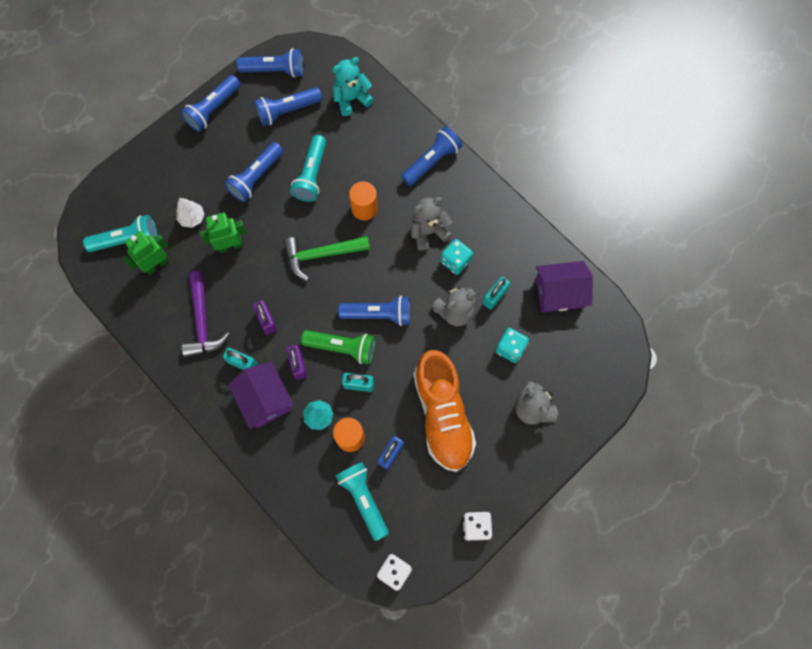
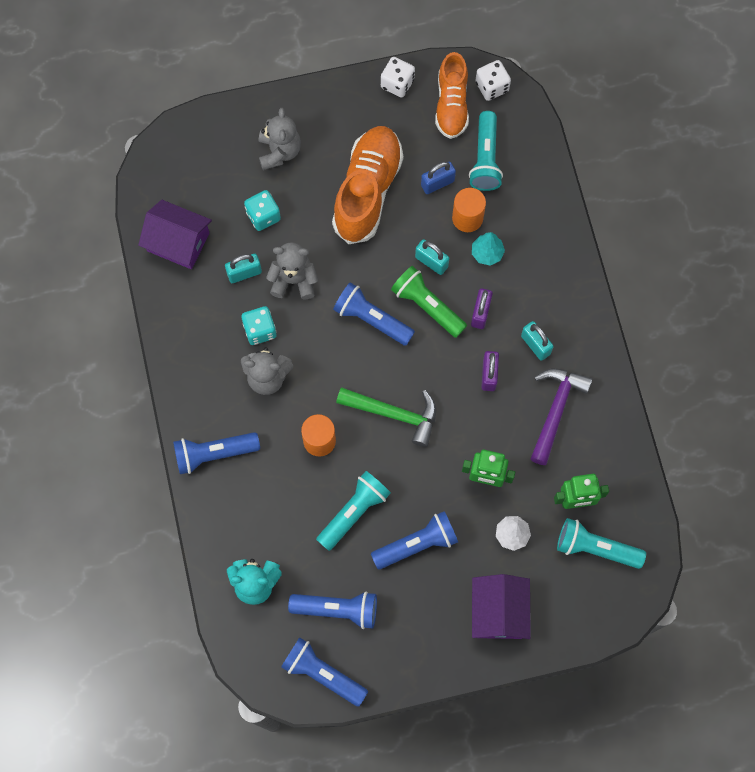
camera: 150 degrees left, 0 degrees up
(213, 109) = (422, 661): blue flashlight -> none
(264, 399) = (531, 297): purple house -> purple house (499, 611)
(419, 533) = (451, 105): none -> orange shoe

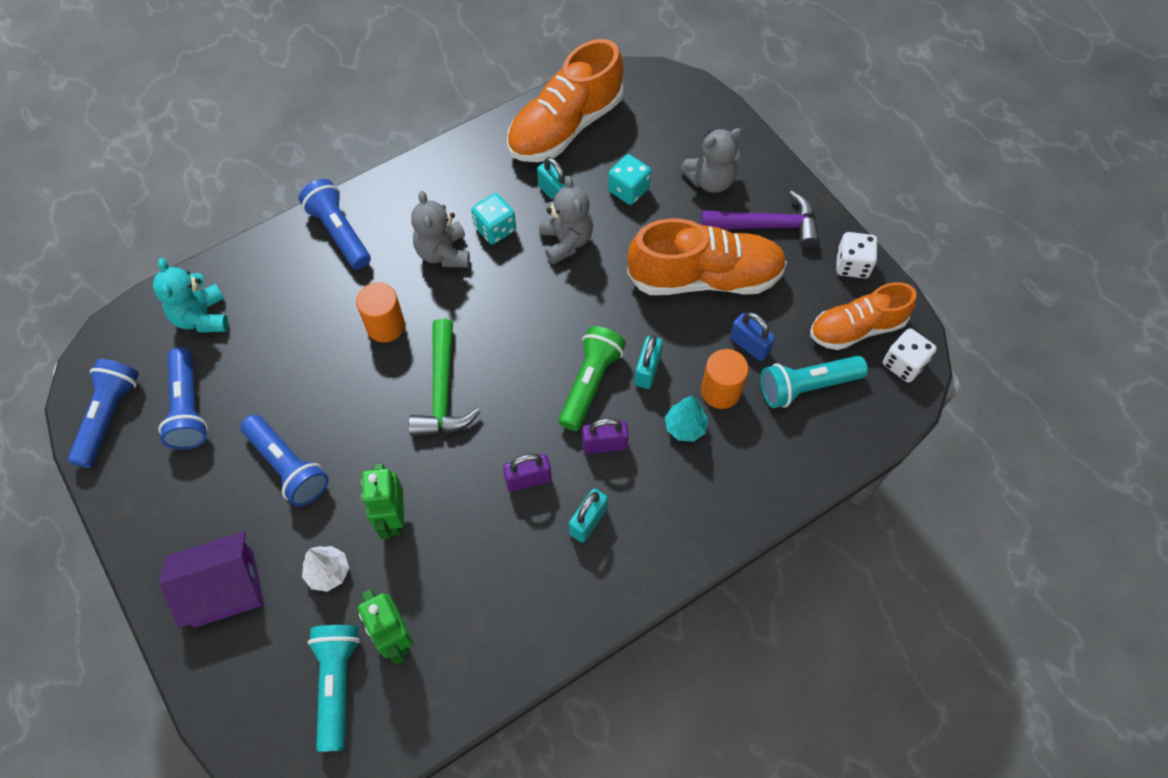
camera: 70 degrees right, 10 degrees down
(178, 242) = (565, 127): purple house -> orange shoe
(354, 512) = (310, 387): turquoise flashlight -> none
(371, 319) = (550, 331): blue flashlight -> none
(556, 410) = (510, 573): purple hammer -> purple hammer (767, 226)

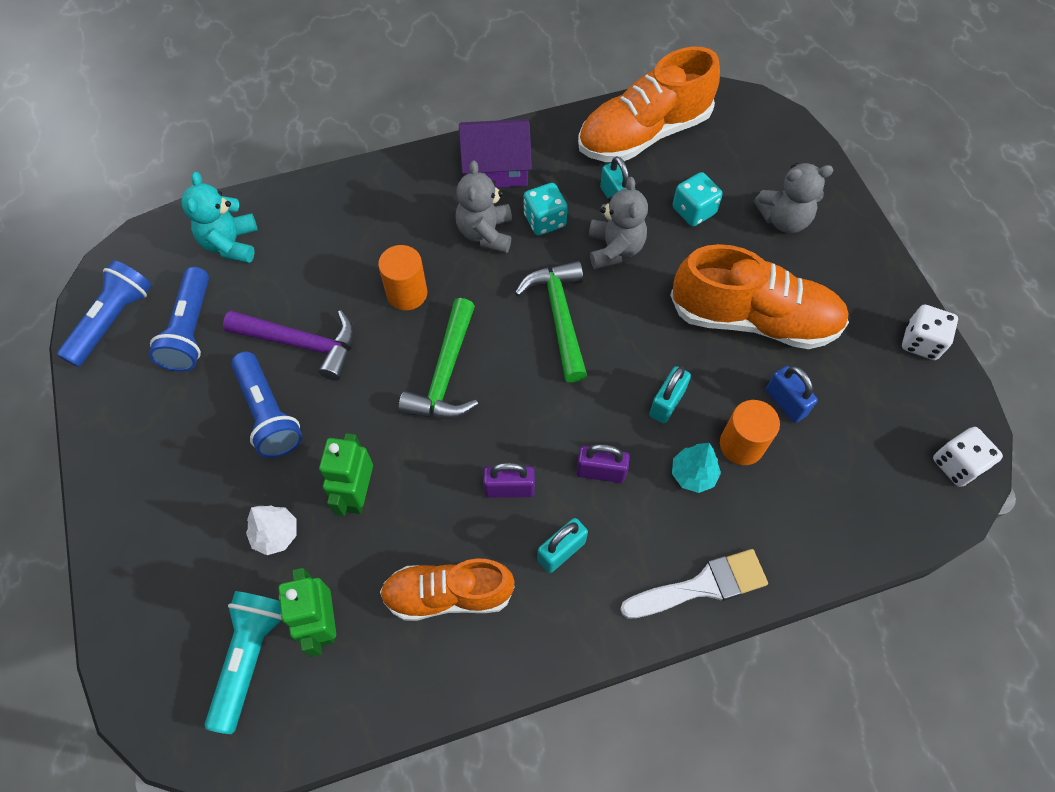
camera: 15 degrees right, 0 degrees up
(224, 588) = (168, 523): purple house -> purple house (496, 168)
(339, 233) = (387, 191): blue flashlight -> none
(532, 315) = (559, 316): none -> green hammer
(590, 383) = (601, 402): green flashlight -> none
(715, 520) = (702, 586): none -> white brush
(767, 226) = (835, 280): purple hammer -> purple hammer (302, 344)
(806, 387) = (839, 463): turquoise flashlight -> none
(856, 328) = (911, 412): orange shoe -> orange shoe (448, 594)

